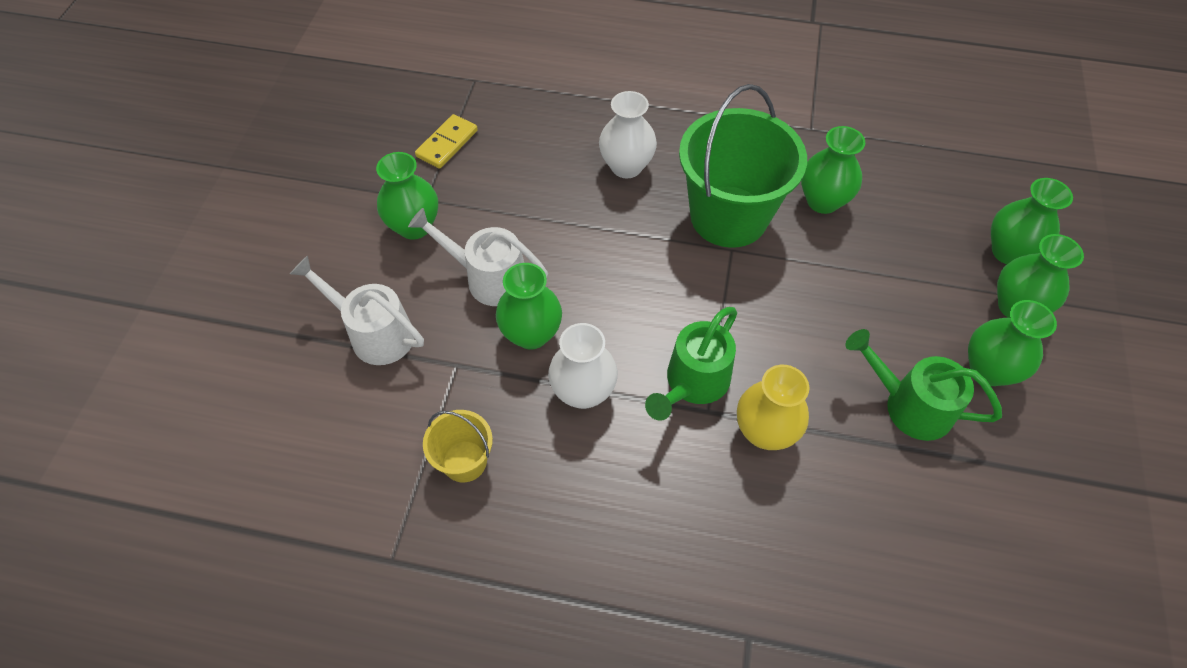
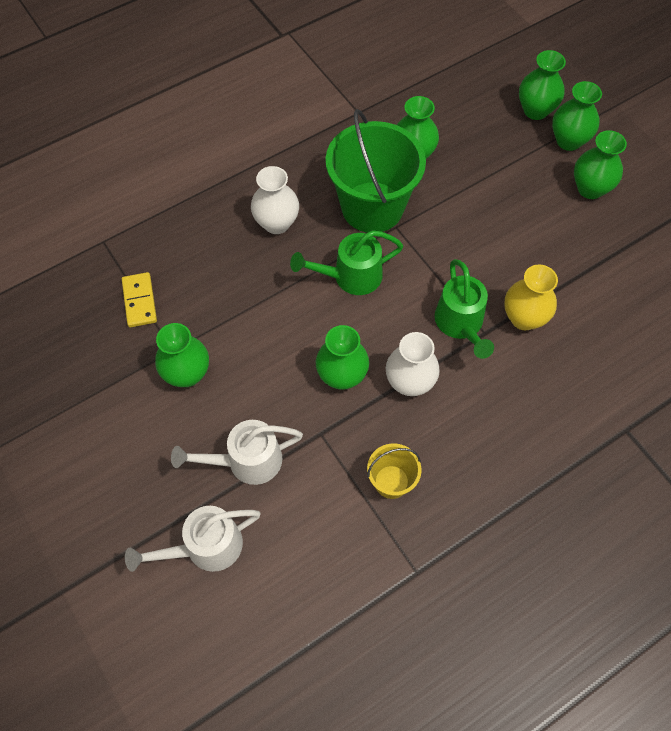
camera: 45 degrees left, 5 degrees up
(487, 278) = (275, 365): white watering can -> white watering can (205, 547)
(908, 405) = (574, 241): green watering can -> green watering can (350, 277)

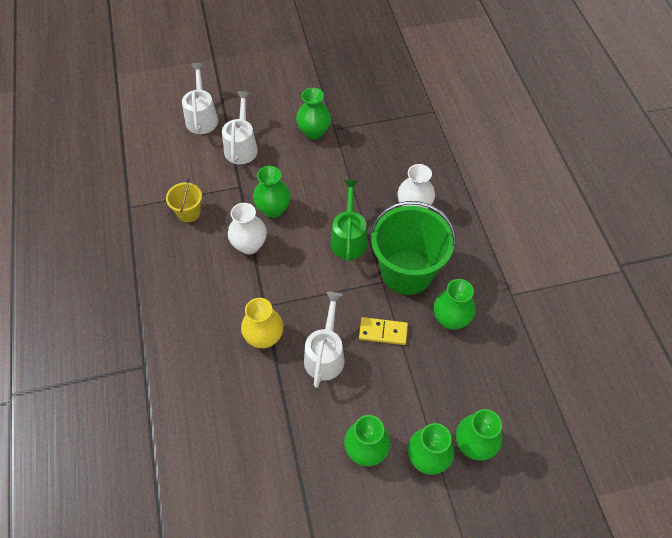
camera: 110 degrees right, 5 degrees down
(139, 301) = (378, 120): yellow domino -> yellow domino (383, 332)
(461, 325) = (278, 293): green watering can -> none
(511, 253) = (325, 354): none -> white watering can

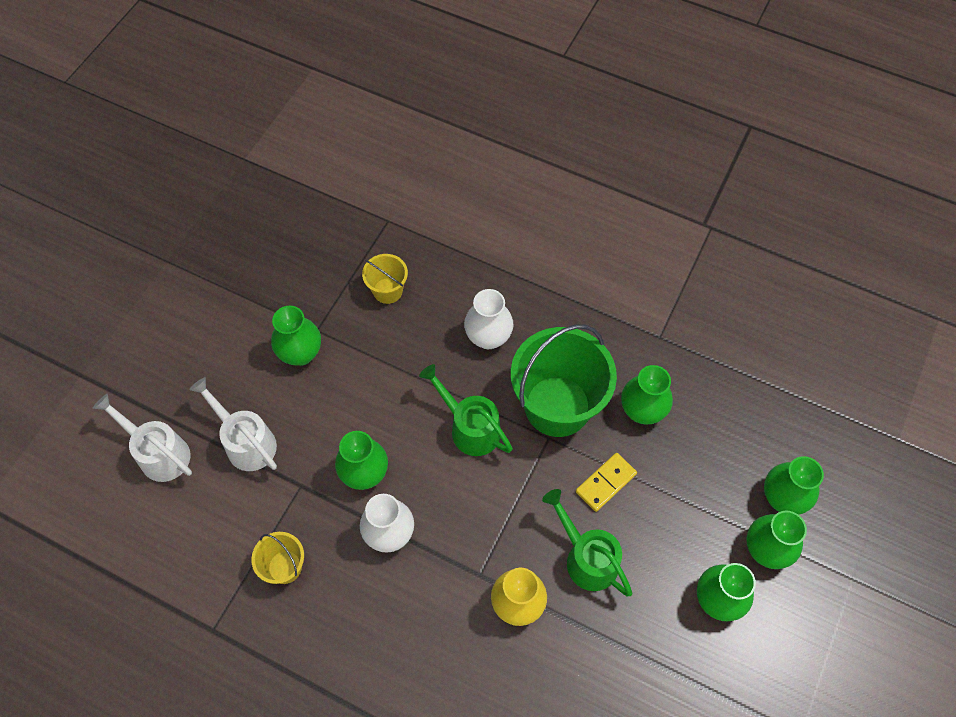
camera: 50 degrees left, 5 degrees up
(325, 354) = (586, 557): white watering can -> green watering can
(391, 142) = (388, 290): none -> yellow bucket

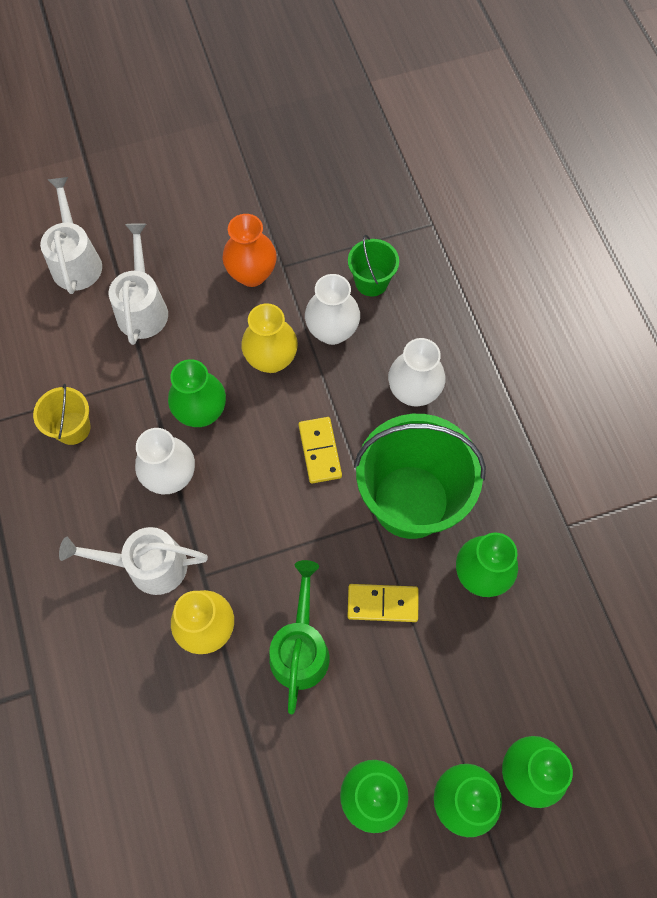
camera: 45 degrees right, 5 degrees up
(301, 353) = (252, 274): green vase -> orange vase
(375, 397) = (271, 359): none -> yellow vase
(388, 290) = (371, 282): yellow bucket -> green bucket
(396, 344) = (332, 331): none -> white vase
(436, 604) = (147, 565): none -> white watering can
(469, 427) = (319, 451): green watering can -> yellow domino

